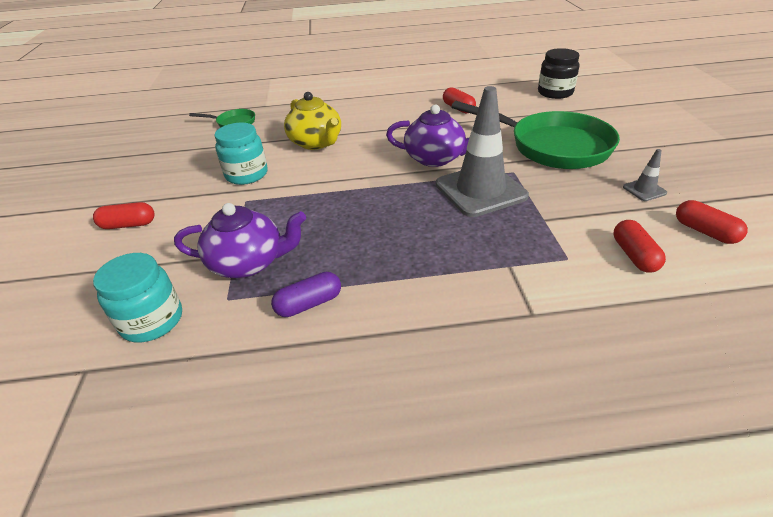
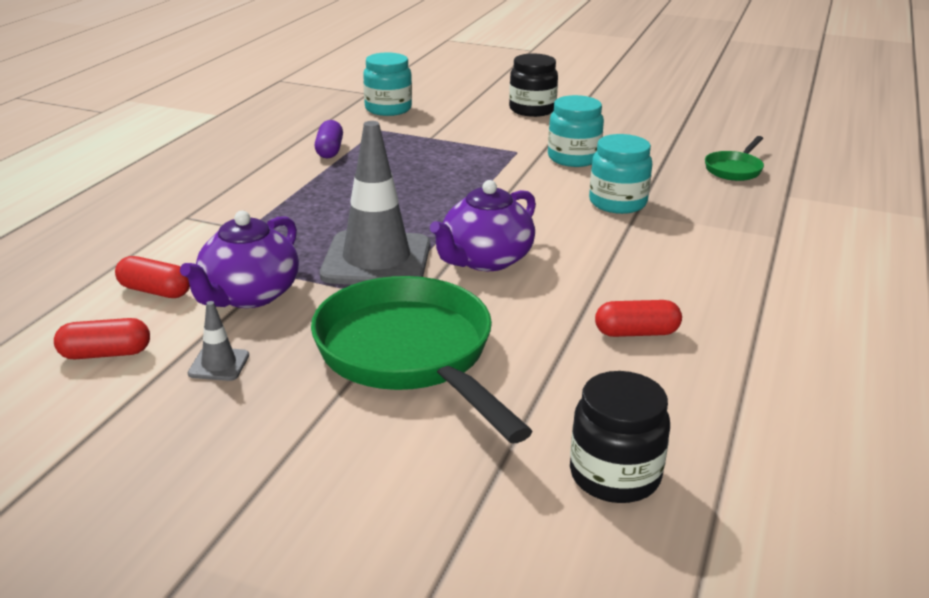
camera: 115 degrees right, 10 degrees down
(128, 225) = (532, 110): red capsule -> black jar
(249, 263) = (411, 140): purple teapot -> purple teapot (249, 295)
(316, 143) = (617, 203): yellow teapot -> turquoise jar
(552, 146) = (409, 355): green pan -> green pan turned 90 degrees clockwise

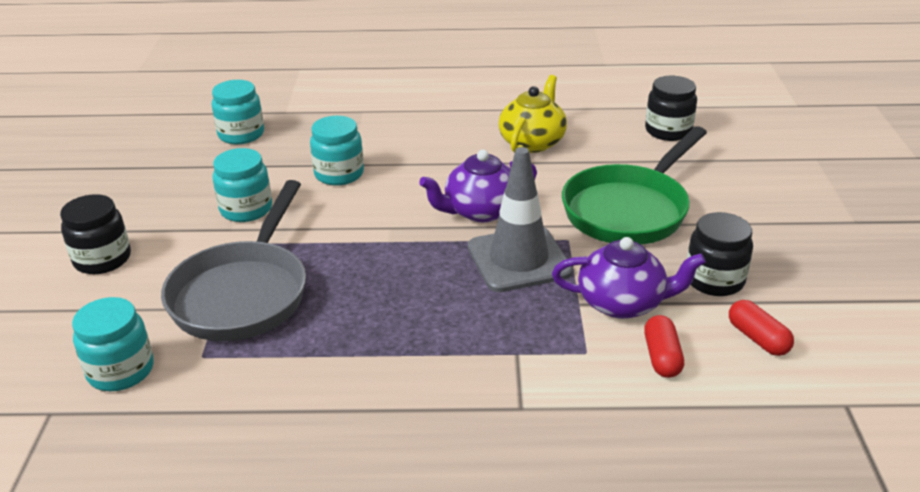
camera: 110 degrees left, 5 degrees up
(219, 364) = (714, 280): grey traffic cone -> black jar
(329, 150) = (287, 371): purple capsule -> none
(441, 146) = (243, 293): none -> grey pan
(485, 260) = (480, 211): purple teapot -> purple teapot turned 135 degrees clockwise
(636, 333) = (532, 142): red capsule -> yellow teapot
(734, 169) = (241, 134): green pan -> turquoise jar

